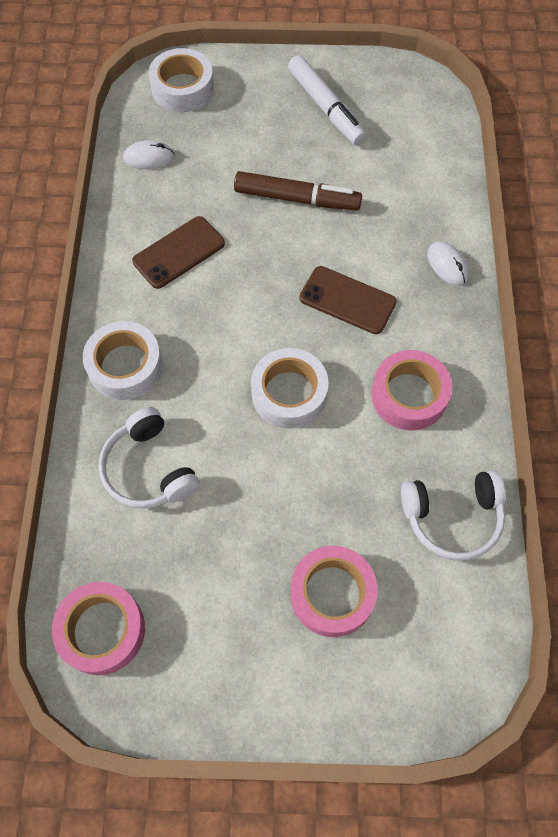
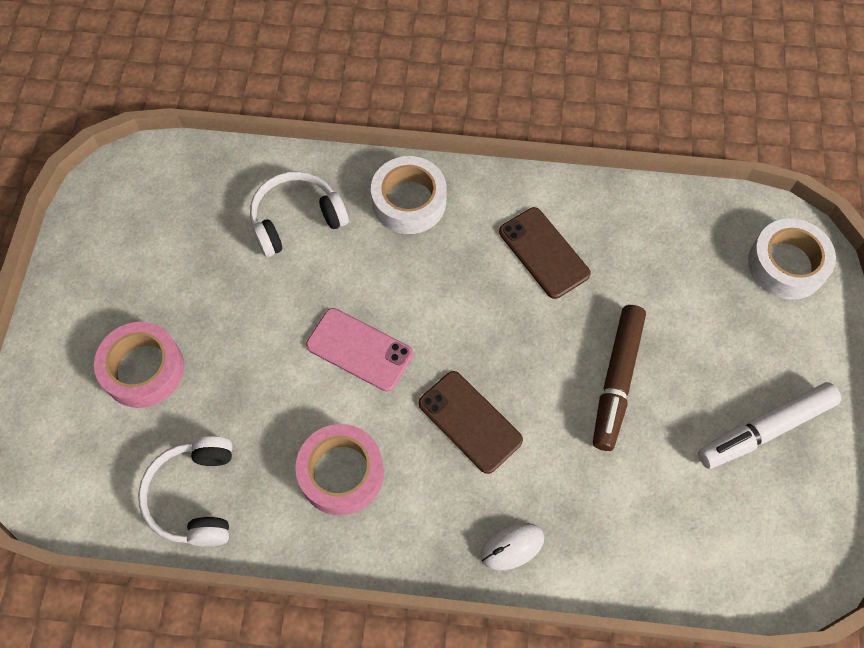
camera: 95 degrees right, 0 degrees up
(102, 630) = (155, 182): pink tape -> none
(149, 157) = (676, 227): white mouse -> none
(289, 393) = (359, 349): white tape -> pink phone
(347, 300) = (470, 422): brown phone -> brown phone turned 75 degrees counterclockwise

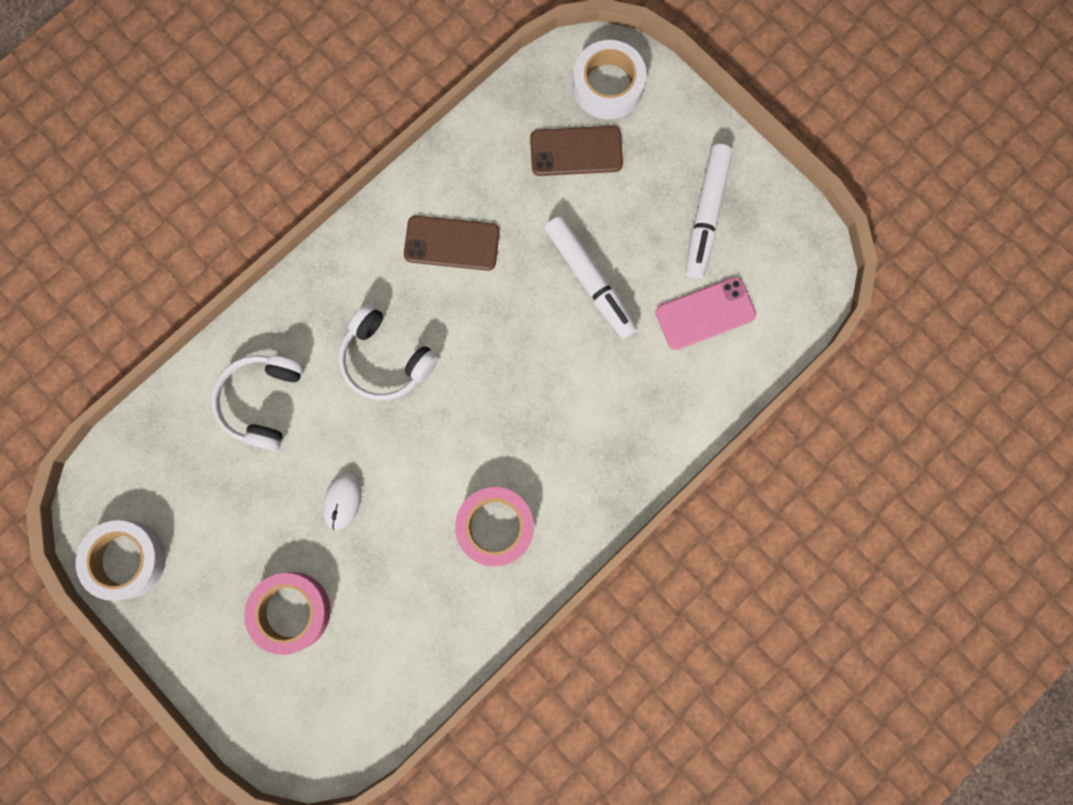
camera: 50 degrees left, 15 degrees up
(195, 496) = (426, 643): white headphones -> white headphones (386, 359)
(359, 349) = (413, 439): pink phone -> pink phone (705, 313)
(409, 201) = (322, 304): white tape -> white tape (127, 559)
(470, 422) = (534, 407): brown phone -> brown phone (576, 151)
(512, 546) = (643, 452): white mouse -> white mouse (343, 500)
(616, 380) = (590, 280): brown marker -> white marker

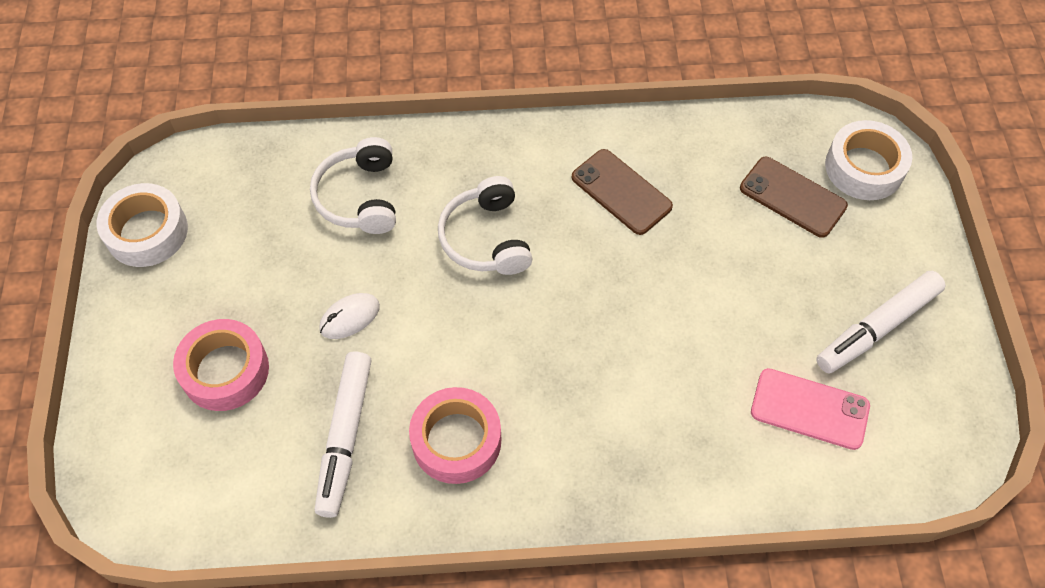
camera: 40 degrees right, 20 degrees down
(262, 401) = (360, 197): white headphones -> white headphones turned 60 degrees counterclockwise
(590, 280) = (720, 304): white marker -> white marker (345, 437)

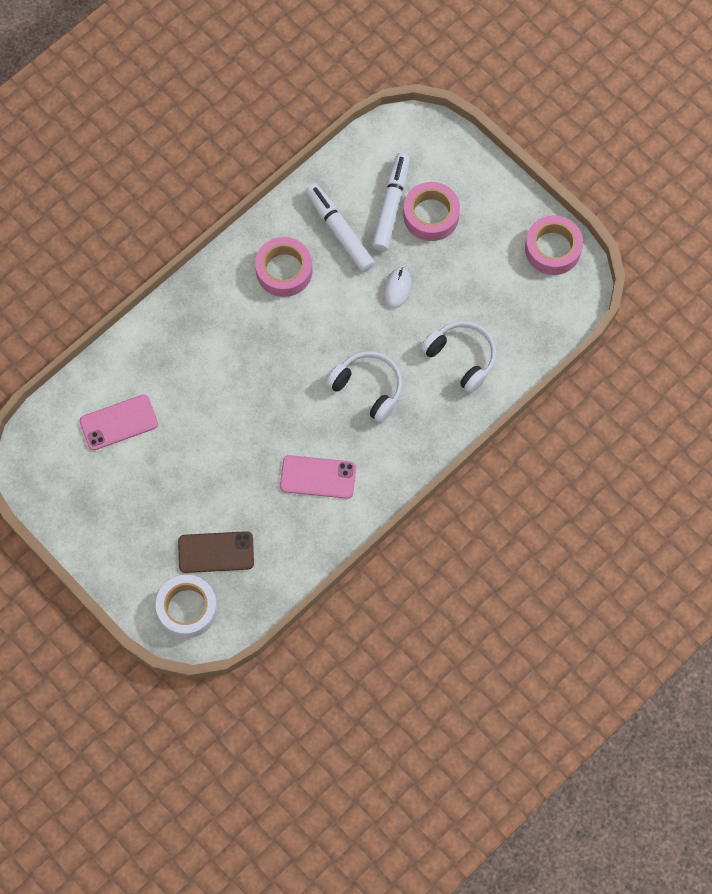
camera: 140 degrees right, 10 degrees up
(147, 232) = (552, 249): white tape -> pink tape
(621, 192) = (318, 477): brown phone -> pink phone
(877, 327) = (112, 500): white marker -> white marker (391, 206)

